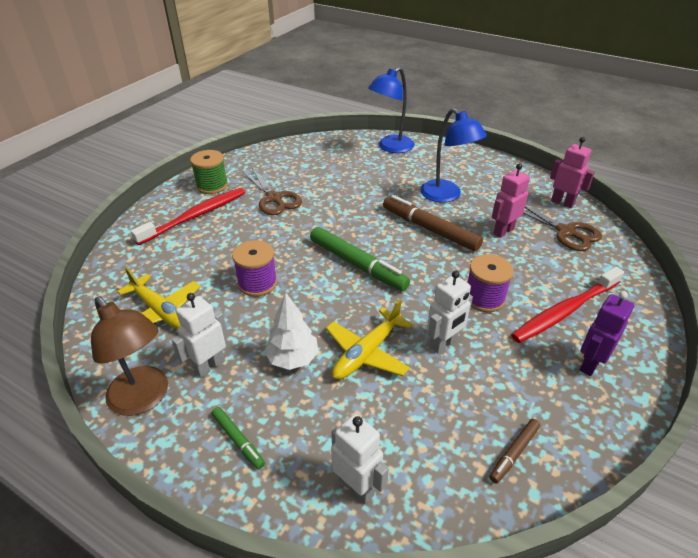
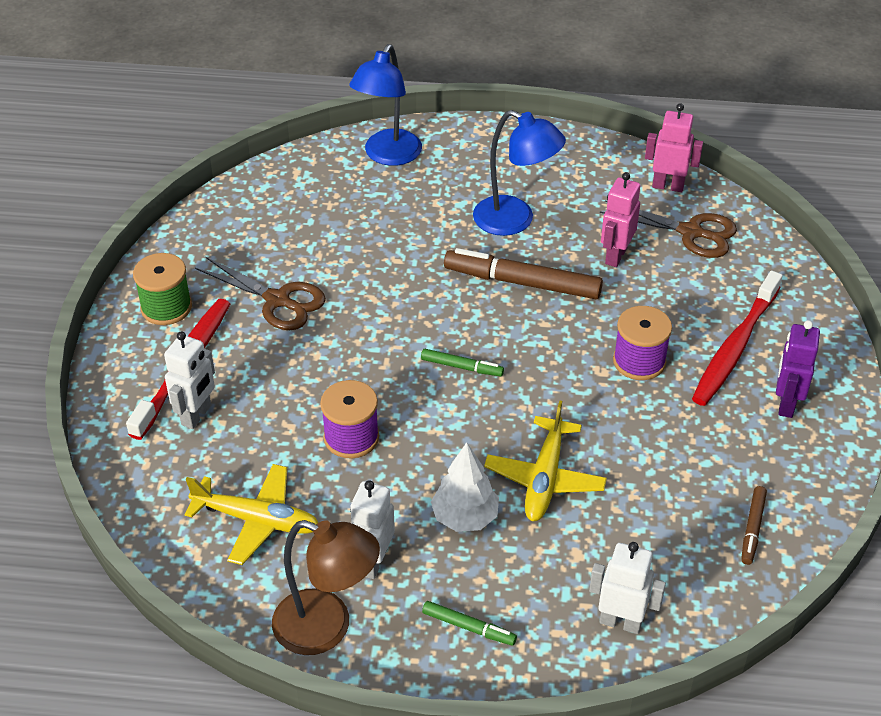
camera: 25 degrees left, 5 degrees up
(357, 264) = (462, 367): green marker -> green marker, size x0.50
(443, 344) = (623, 436): white robot -> white robot (197, 415)

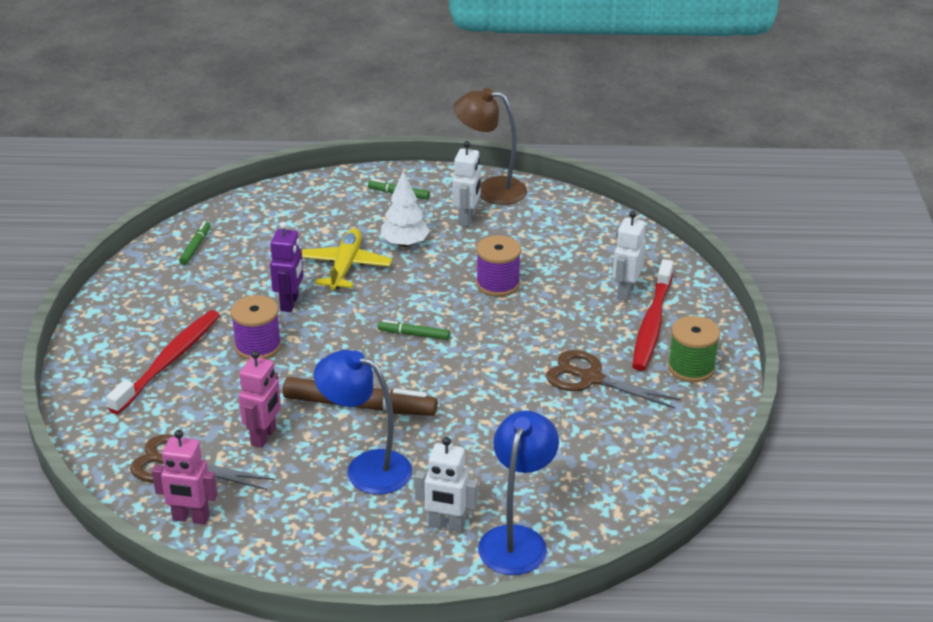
camera: 175 degrees right, 10 degrees down
(256, 520) = (555, 235): yellow plane -> none
(620, 622) = (299, 200): white robot -> white robot (446, 525)
(752, 529) = (195, 247): brown marker -> green marker
(786, 404) = (140, 322): purple robot -> purple robot (290, 303)

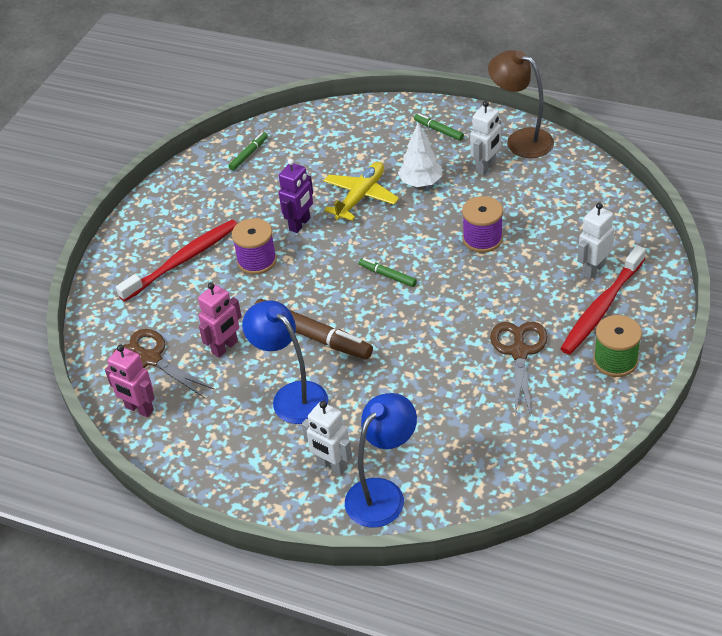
camera: 25 degrees right, 10 degrees up
(590, 378) = (519, 352): brown scissors -> brown scissors turned 45 degrees clockwise

